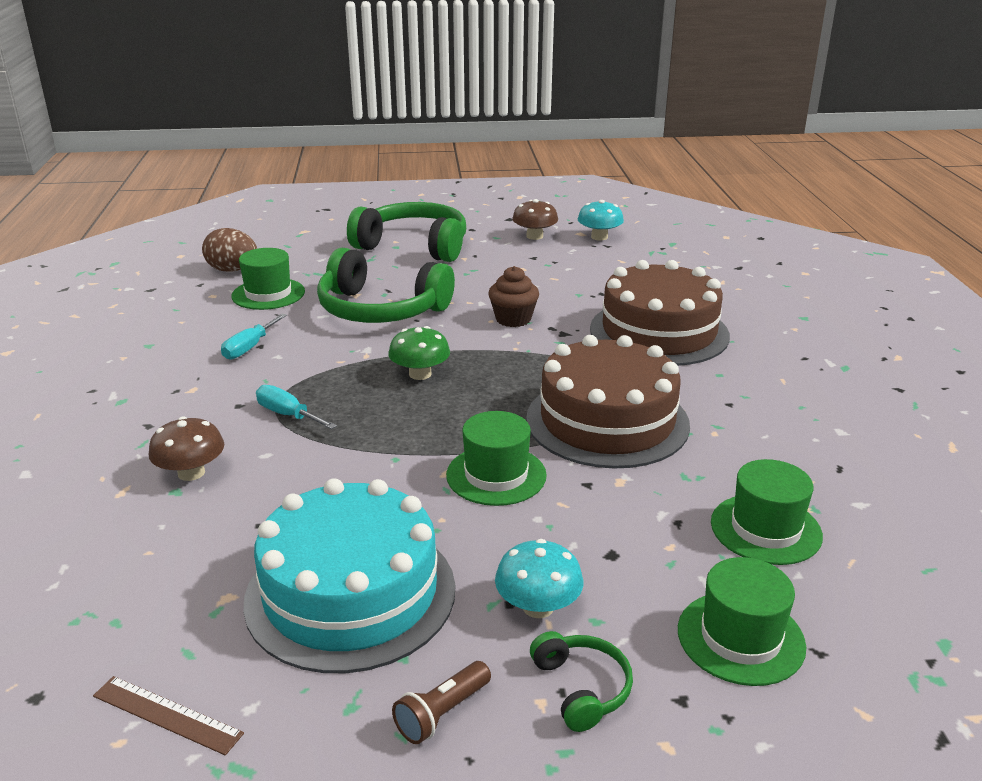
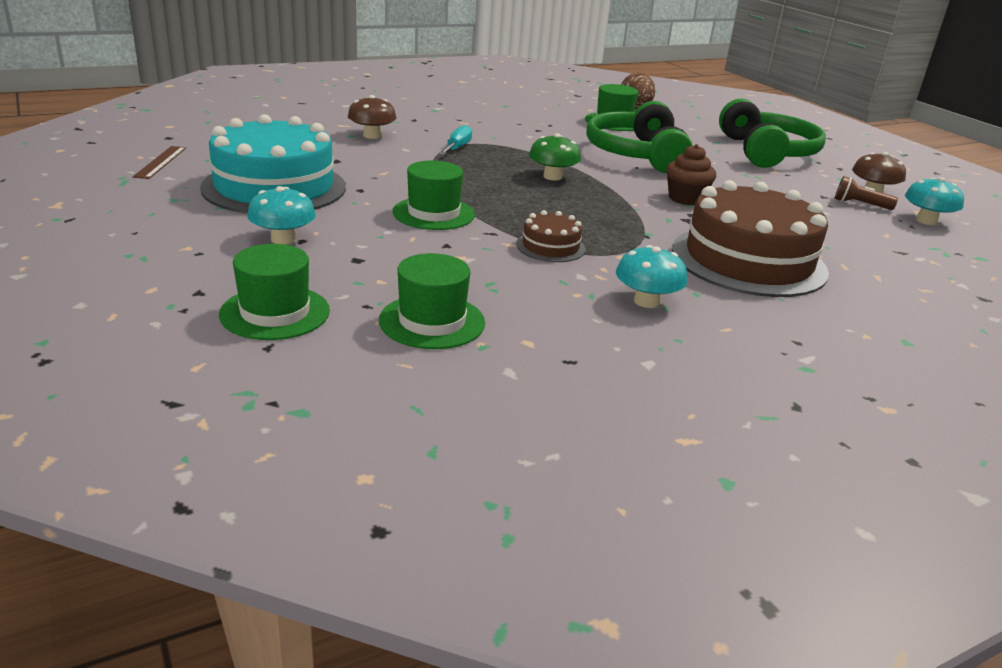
camera: 65 degrees right, 0 degrees up
(249, 347) = (532, 128): turquoise screwdriver -> none
(442, 713) = (172, 221): brown flashlight -> brown flashlight (860, 204)
(581, 688) = (203, 258): green headphones -> none
(607, 421) = (550, 247): brown cake -> brown cake, size x0.45
(732, 402) = (646, 301): none -> turquoise mushroom

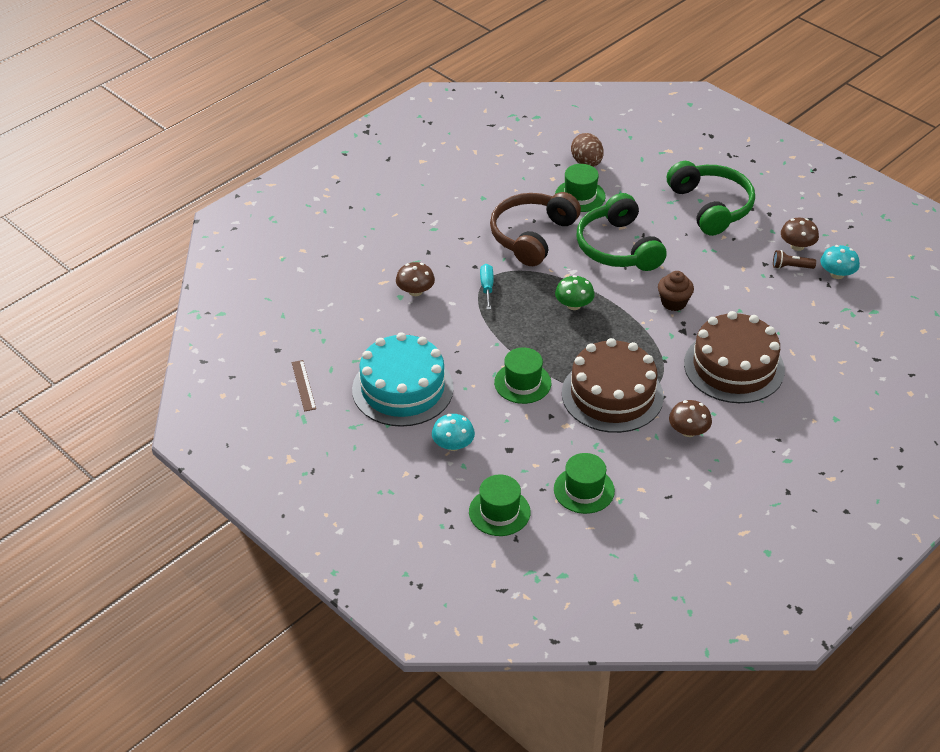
camera: 15 degrees left, 15 degrees up
(540, 131) = (532, 236): none -> brown headphones
(550, 247) = (612, 395): brown cake -> brown cake, size x2.22
(646, 301) = (688, 431): turquoise mushroom -> brown mushroom

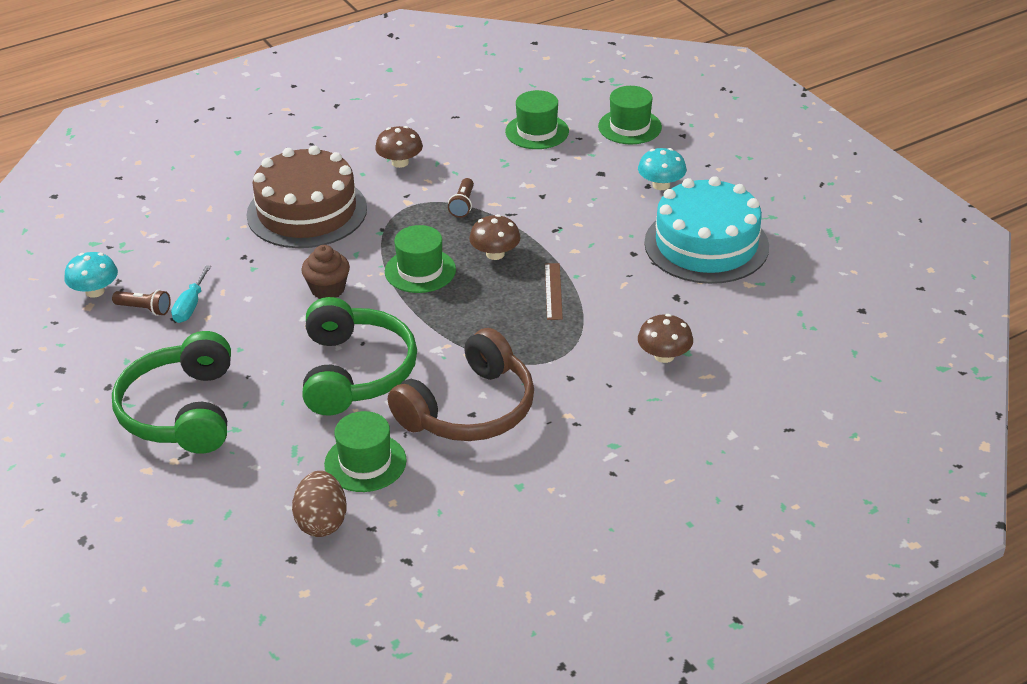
camera: 165 degrees left, 5 degrees down
(303, 385) = (828, 265): brown ruler -> brown ruler (553, 291)
(487, 287) = (563, 346): turquoise screwdriver -> turquoise screwdriver (190, 306)
(522, 383) = (561, 230): green hat -> green hat (420, 271)
(574, 305) = (457, 306): green mushroom -> none
(612, 395) = (463, 205): brown cake -> brown flashlight
(797, 246) = (111, 334): brown mushroom -> brown mushroom (495, 254)

